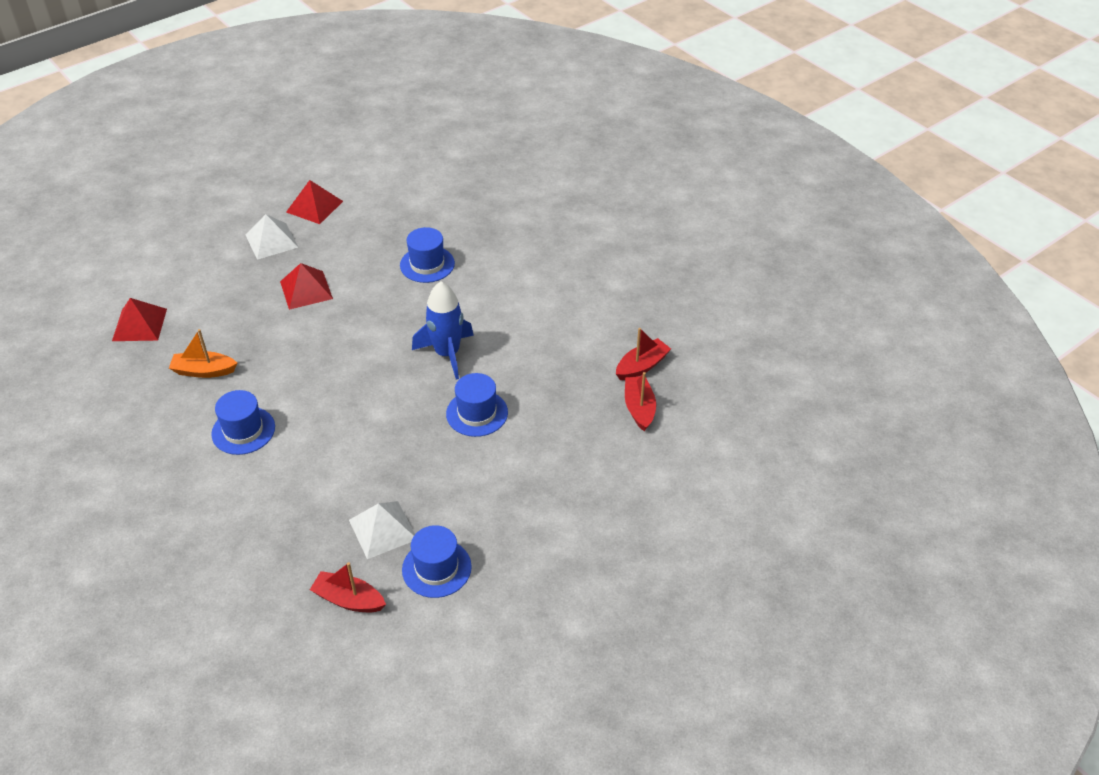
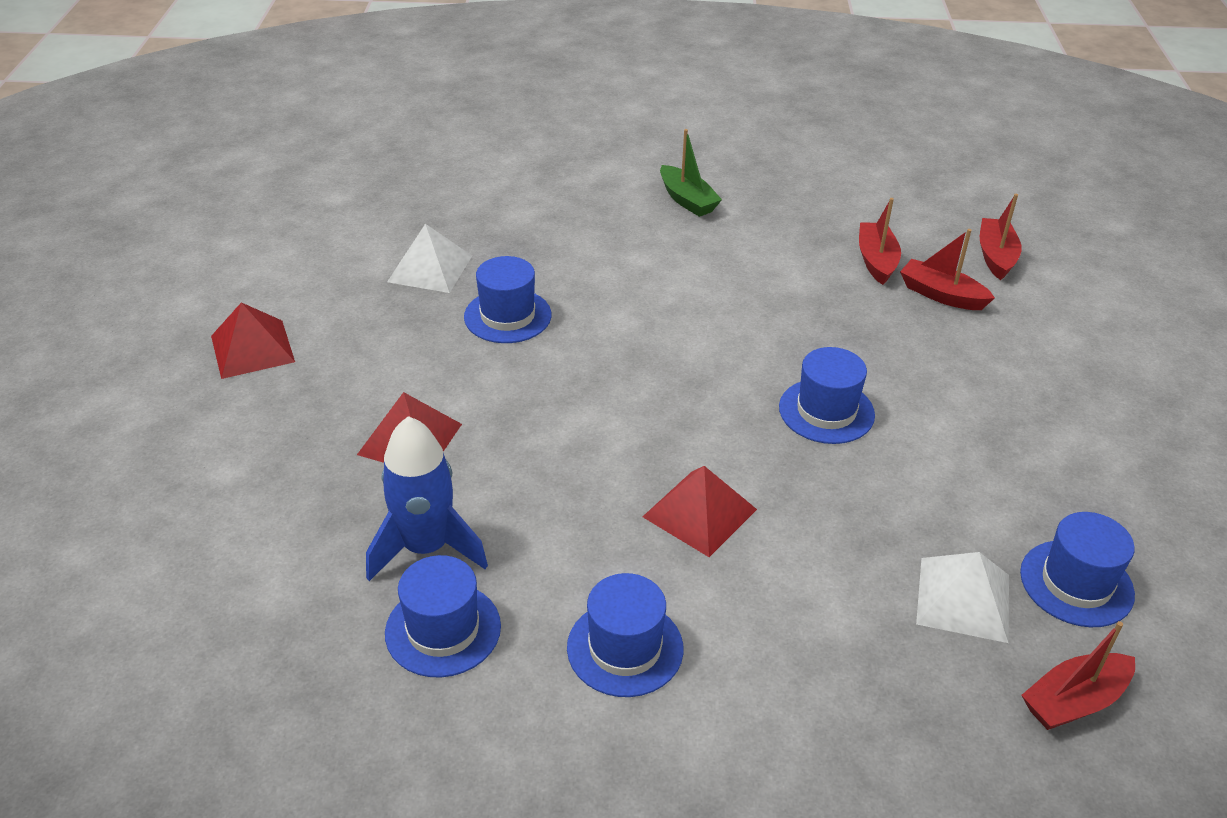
camera: 50 degrees left, 5 degrees down
(139, 324) = (237, 655): red pyramid -> red pyramid (700, 513)
(204, 371) = (443, 629): orange boat -> blue hat
(271, 241) = (260, 421): white pyramid -> white pyramid (430, 268)
(447, 354) = (692, 381): blue rocket -> blue rocket (426, 548)
(608, 265) = (687, 200): none -> green boat
(711, 413) = (996, 256): none -> red boat

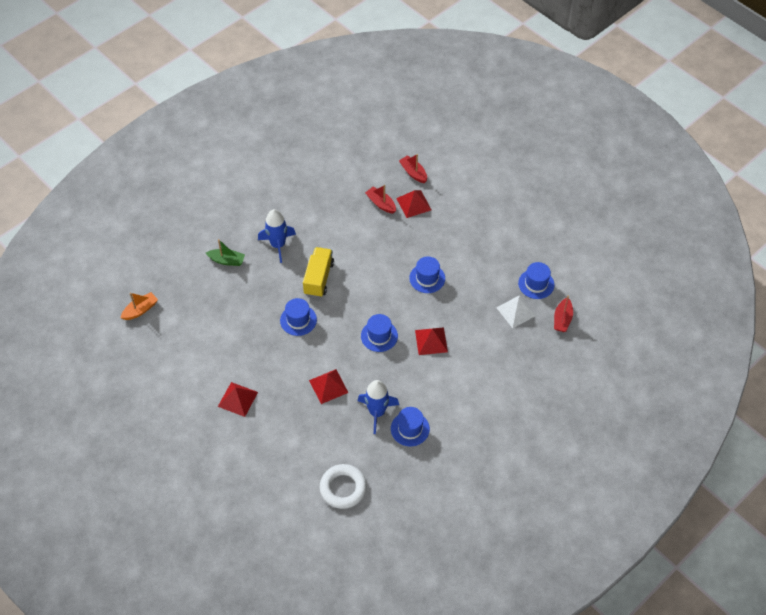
camera: 45 degrees left, 15 degrees up
(172, 622) = (343, 488): none -> white ring
(317, 163) = (140, 310): none -> orange boat
(430, 268) = (248, 322): white pyramid -> none
(622, 210) = (278, 245): none -> blue rocket
(624, 287) = (318, 278): none -> yellow truck
(625, 648) = (456, 394): blue hat -> blue hat (379, 336)
(687, 200) = (293, 223): green boat -> green boat (227, 260)
(941, 295) = (413, 204): red boat -> red pyramid

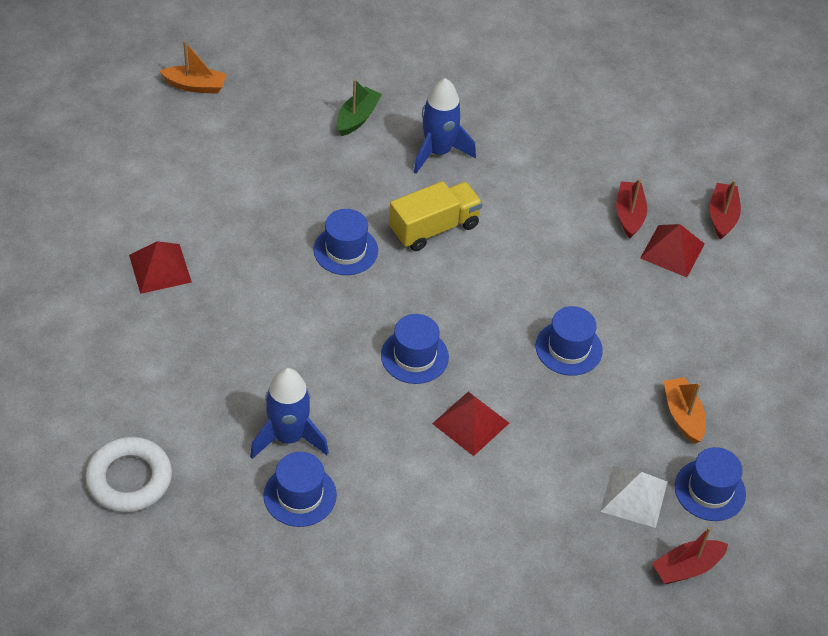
camera: 45 degrees right, 5 degrees down
(227, 260) = (357, 118): green boat -> green boat turned 120 degrees counterclockwise
(328, 386) = (275, 353): red pyramid -> none
(495, 265) = (682, 415): none -> orange boat

